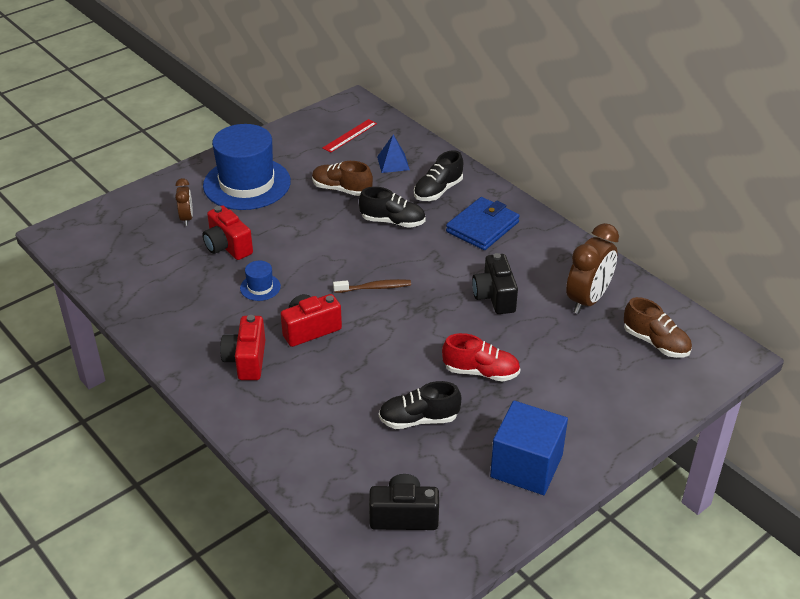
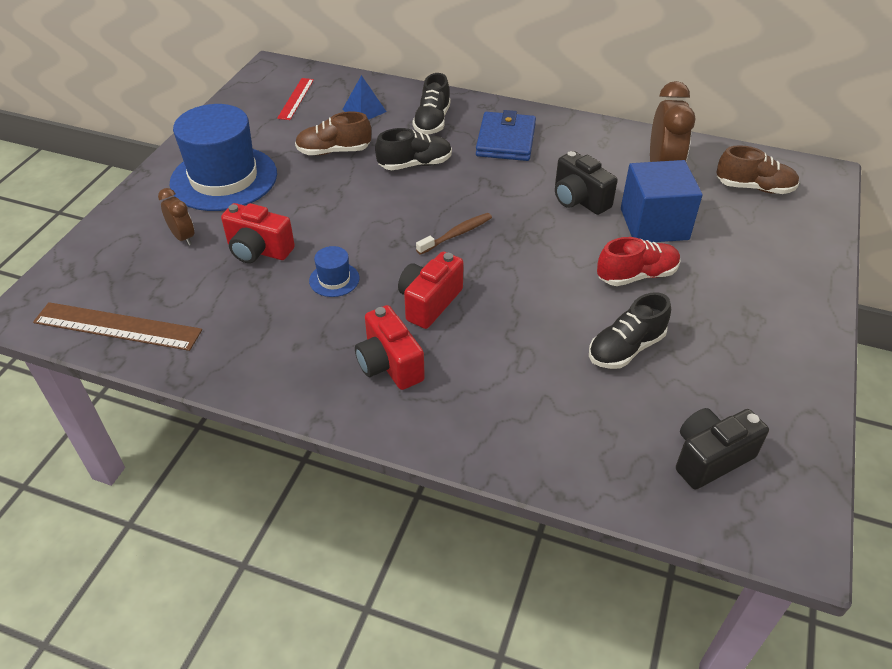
camera: 30 degrees left, 5 degrees up
(102, 265) = (117, 326): none -> brown ruler
(526, 466) = (767, 349): blue cube -> blue cube (654, 224)

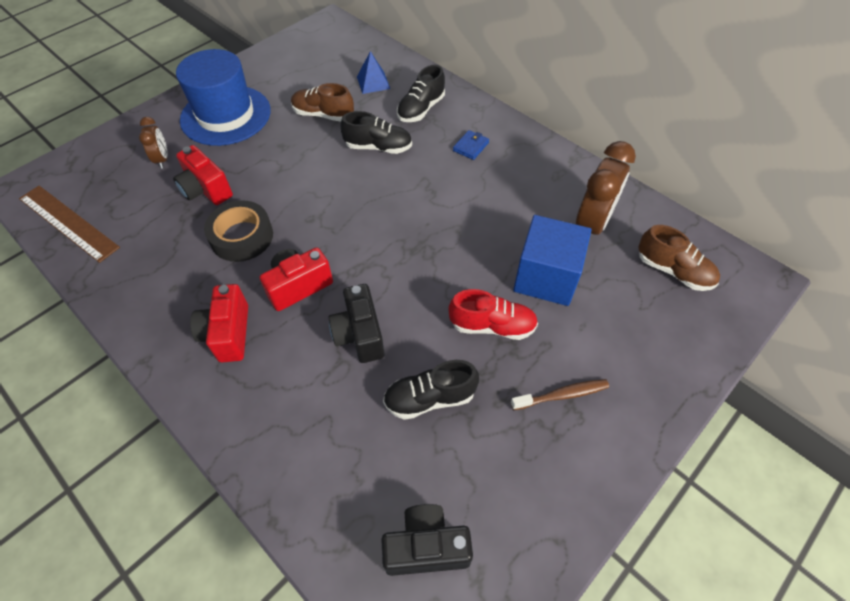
camera: 25 degrees right, 10 degrees up
(296, 98) = (328, 56): red ruler -> none
(334, 279) = (242, 237): blue hat -> black tape
(456, 234) = (365, 227): brown toothbrush -> brown toothbrush (562, 395)
(506, 140) = (471, 146): blue wallet -> blue wallet, size x0.50
(579, 200) = (494, 228): black camera -> black camera (360, 334)

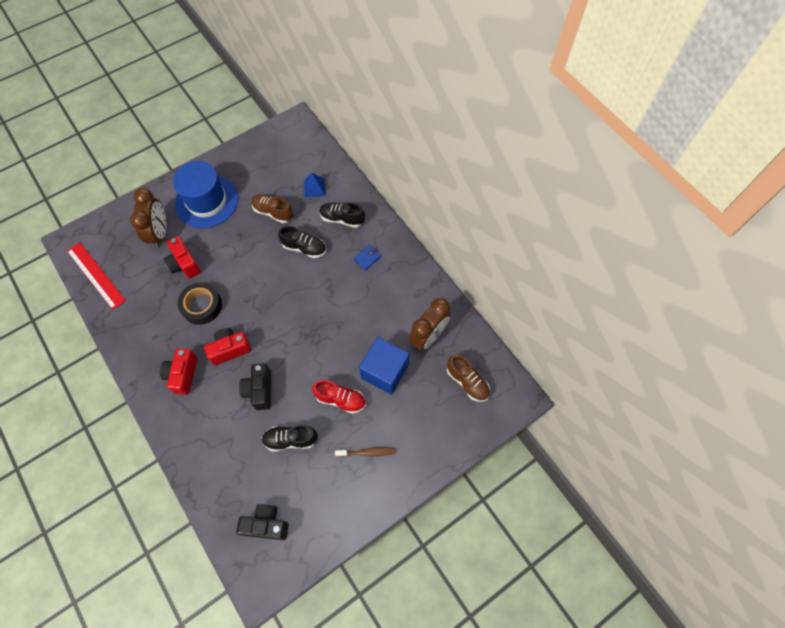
camera: 10 degrees right, 10 degrees up
(68, 222) = (96, 275): brown ruler -> red ruler
(162, 159) = (160, 233): brown clock -> brown clock, size x1.83
(421, 109) = (342, 219): black shoe -> black shoe turned 60 degrees clockwise

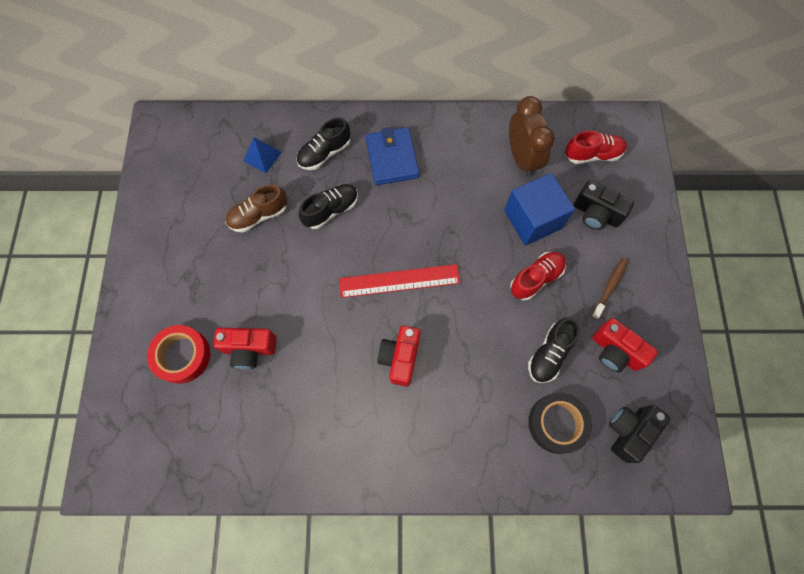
camera: 55 degrees left, 5 degrees up
(96, 275) = (179, 465): red ruler -> red ruler (399, 280)
(160, 233) = (182, 356): brown clock -> red tape
(183, 375) = (395, 428): red camera -> red camera (615, 351)
(202, 306) = (321, 359): black tape -> black tape (557, 423)
(206, 201) = (182, 278): blue hat -> none
(260, 390) = (472, 353): black camera -> black camera (596, 214)
(367, 258) = (392, 158): blue wallet -> blue wallet, size x2.00
(467, 382) = (592, 155): brown shoe -> red shoe

